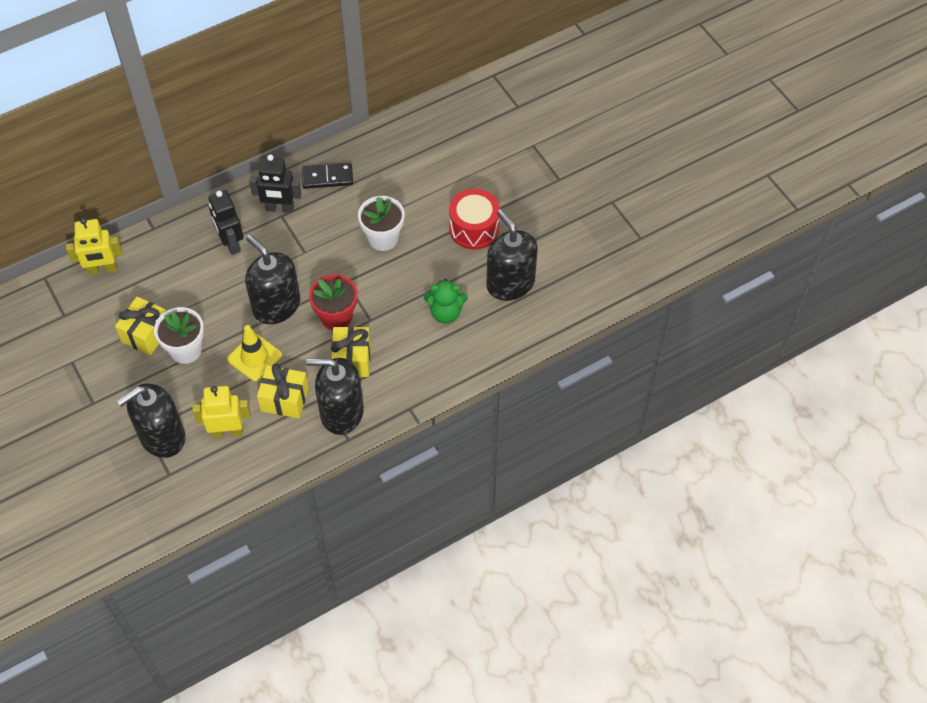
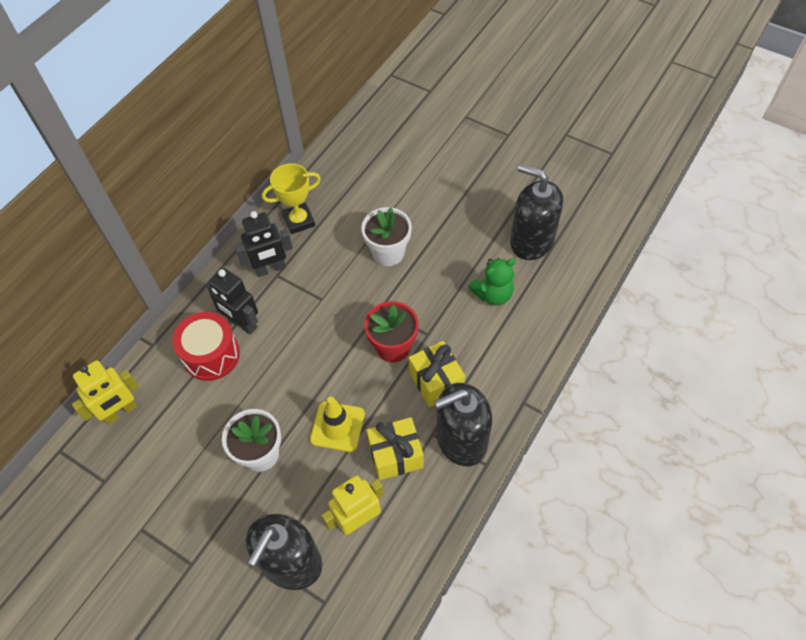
camera: 25 degrees left, 0 degrees up
(146, 334) = (208, 457): yellow gift -> none
(276, 306) = (326, 364): black soap dispenser -> none
(327, 177) = (299, 221): black domino -> yellow trophy
(474, 228) = (465, 208): red drum -> red drum (211, 355)

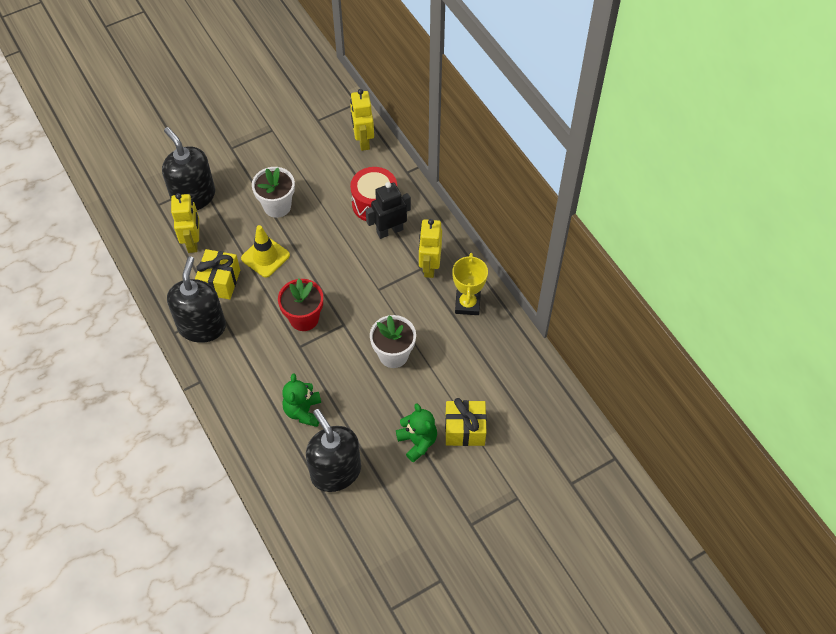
camera: 115 degrees right, 0 degrees up
(270, 269) = (429, 266): black robot -> yellow robot
(436, 381) = (256, 333): yellow gift -> yellow gift (465, 429)
(462, 197) = (417, 442): none -> green teddy bear
(531, 241) = (335, 471): black soap dispenser -> black soap dispenser turned 90 degrees counterclockwise

